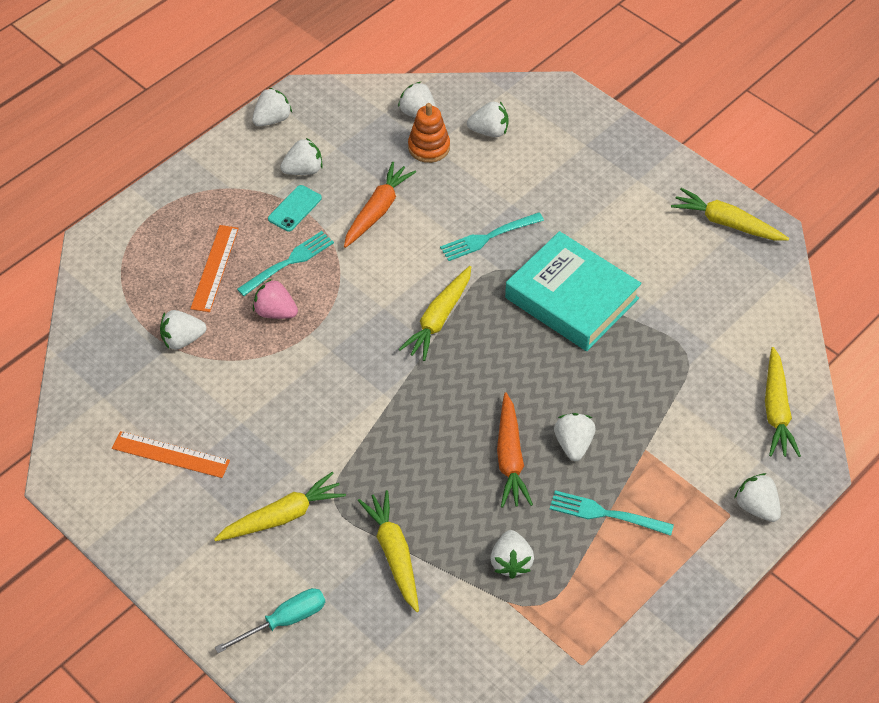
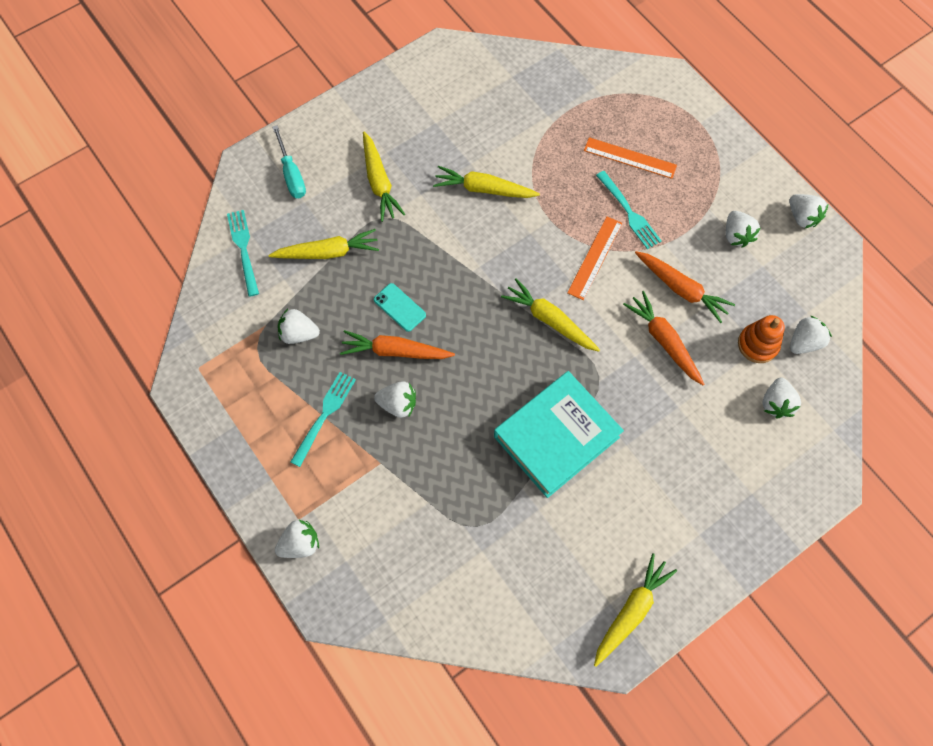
camera: 100 degrees right, 15 degrees up
(170, 455) = (450, 115): orange ruler -> orange ruler (595, 257)
(182, 339) = (558, 130): white strawberry -> none
(275, 312) = (576, 197): pink strawberry -> none
(295, 208) = (690, 223): turquoise phone -> turquoise phone (399, 307)
(441, 220) = (664, 341): none -> orange carrot
(488, 237) = (638, 378): turquoise fork -> turquoise fork (243, 249)
(776, 410) = (396, 593): yellow carrot -> yellow carrot (484, 189)

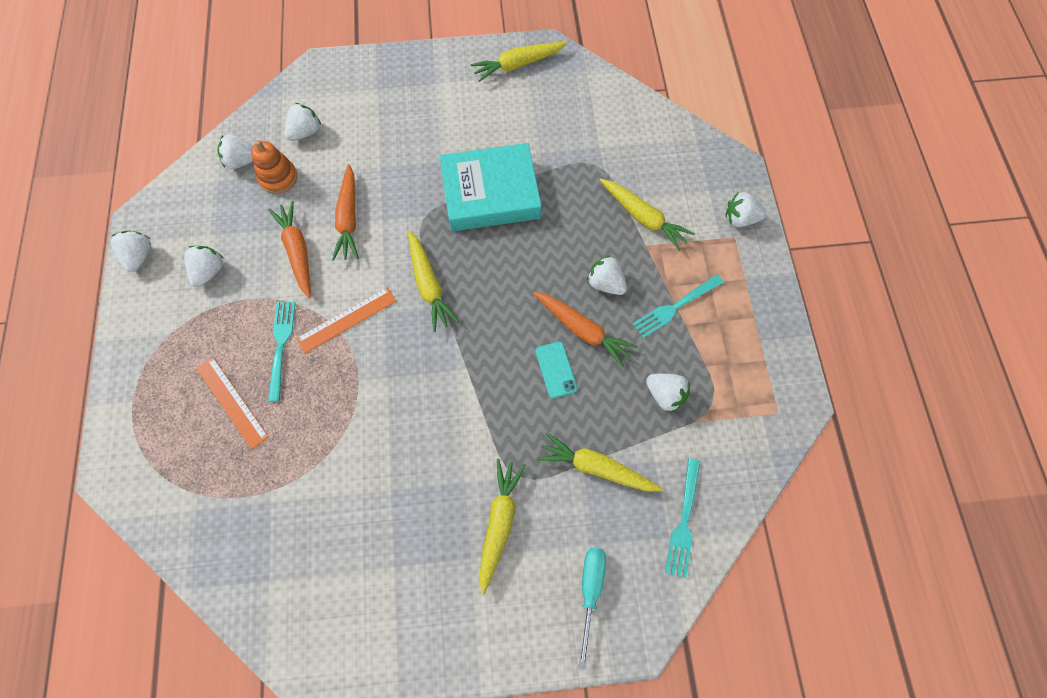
camera: 150 degrees left, 0 degrees up
(484, 189) = (398, 450): yellow carrot -> yellow carrot (643, 218)

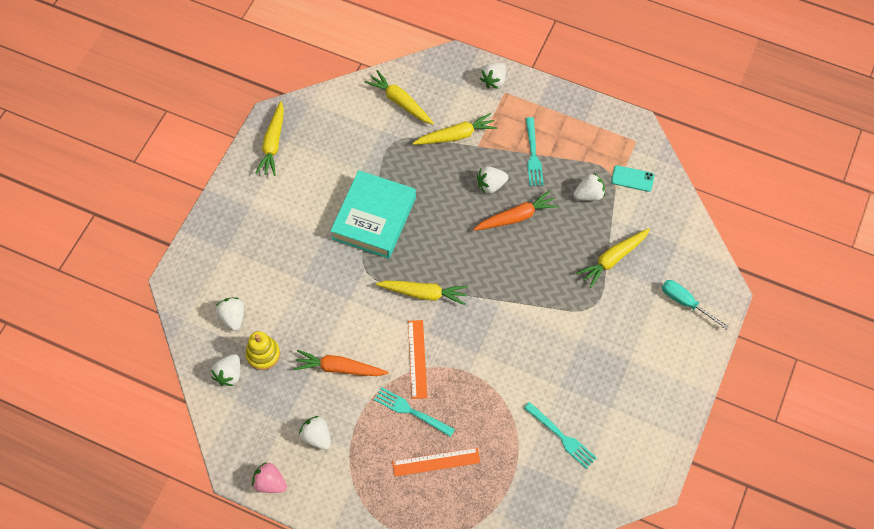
camera: 60 degrees left, 5 degrees down
(140, 256) = (270, 483): white strawberry -> pink strawberry
(278, 178) = (263, 354): orange stacking toy -> yellow stacking toy
(348, 219) = (333, 321): orange carrot -> none
(499, 523) = (617, 332): yellow carrot -> yellow carrot (400, 102)
(556, 369) = (534, 247): turquoise phone -> turquoise phone (632, 178)
(684, 521) = (672, 230): turquoise fork -> turquoise fork (561, 436)

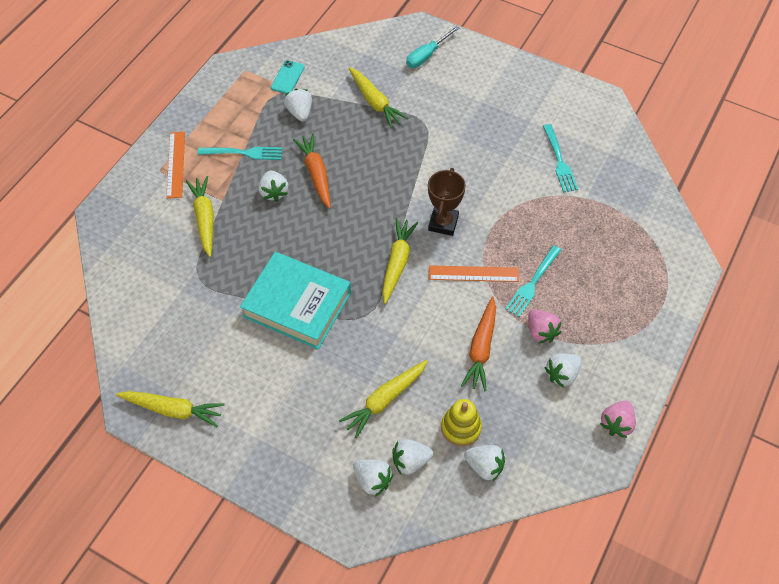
camera: 85 degrees left, 5 degrees down
(359, 419) = (541, 332): none -> pink strawberry
(400, 102) = (146, 269): yellow carrot -> yellow carrot (385, 400)
(436, 462) = (587, 265): orange ruler -> orange ruler (176, 164)
(471, 330) = (443, 223): none -> brown trophy
(494, 81) = (141, 178): white strawberry -> white strawberry (373, 480)
(561, 436) = (559, 161): turquoise fork -> turquoise fork turned 120 degrees clockwise

